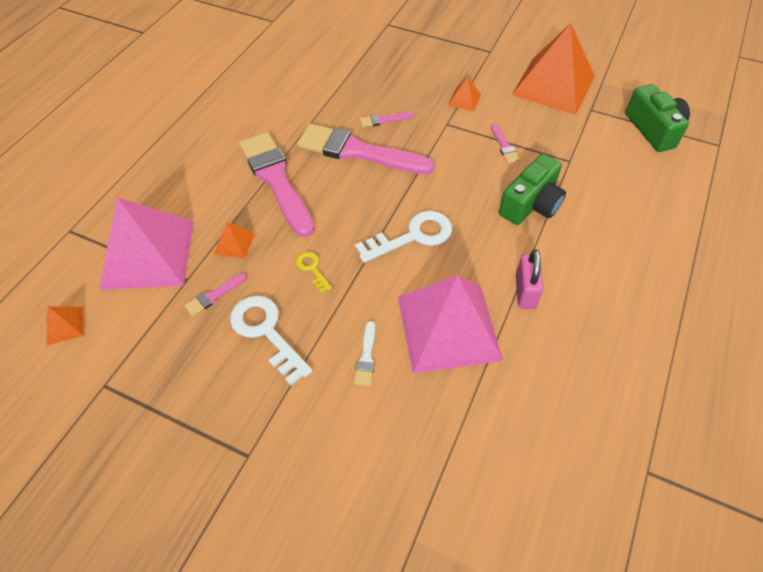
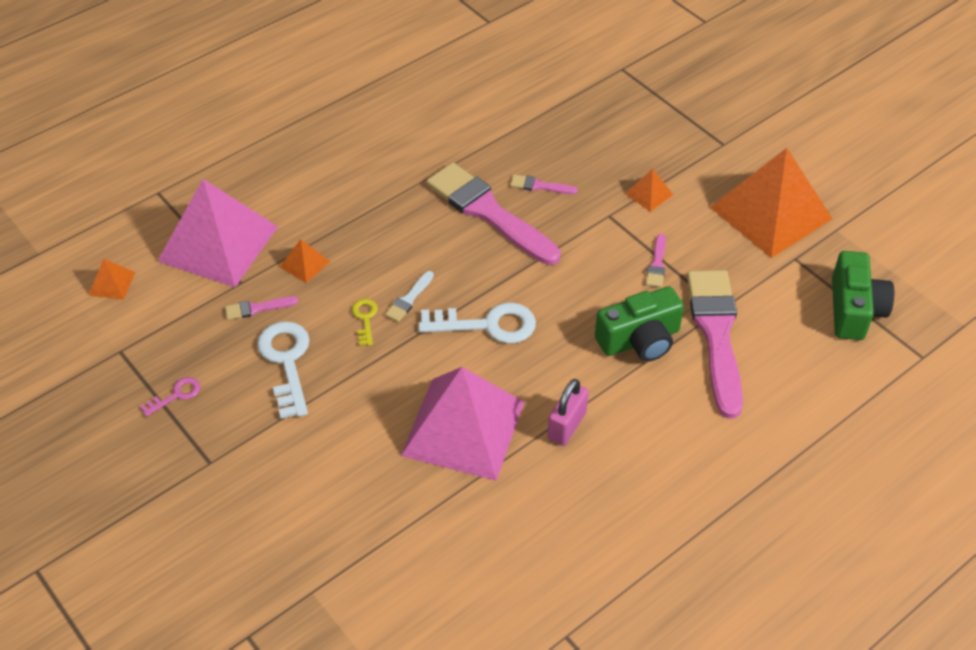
camera: 25 degrees right, 5 degrees down
(181, 404) = (176, 395): none -> pink key
(276, 179) = (383, 212): pink brush -> pink brush (716, 334)
(366, 357) = (365, 423): white brush -> white brush (409, 299)

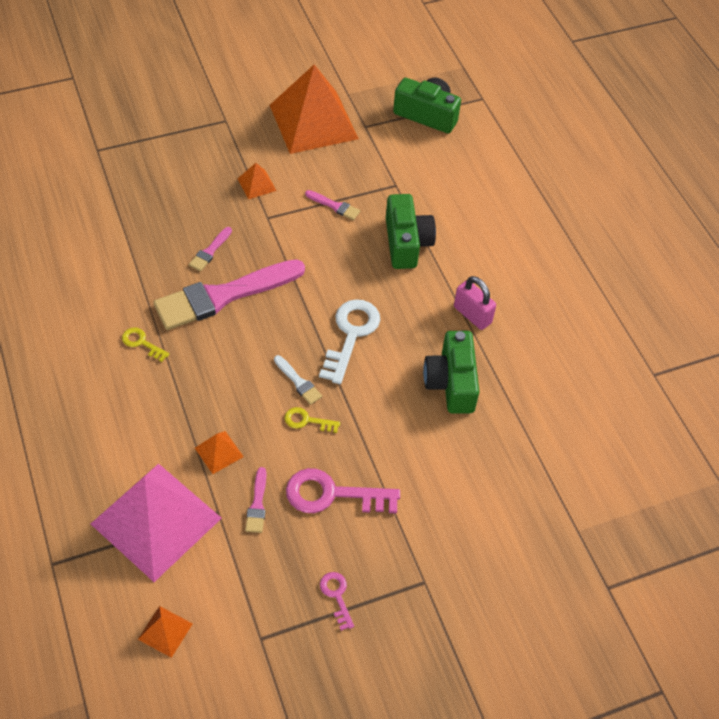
camera: 75 degrees left, 5 degrees up
(286, 362) = (332, 494): white key -> pink key
(405, 173) = (141, 343): none -> yellow key
(463, 428) = (451, 382): pink pyramid -> green camera
(716, 334) = (419, 197): pink brush -> none

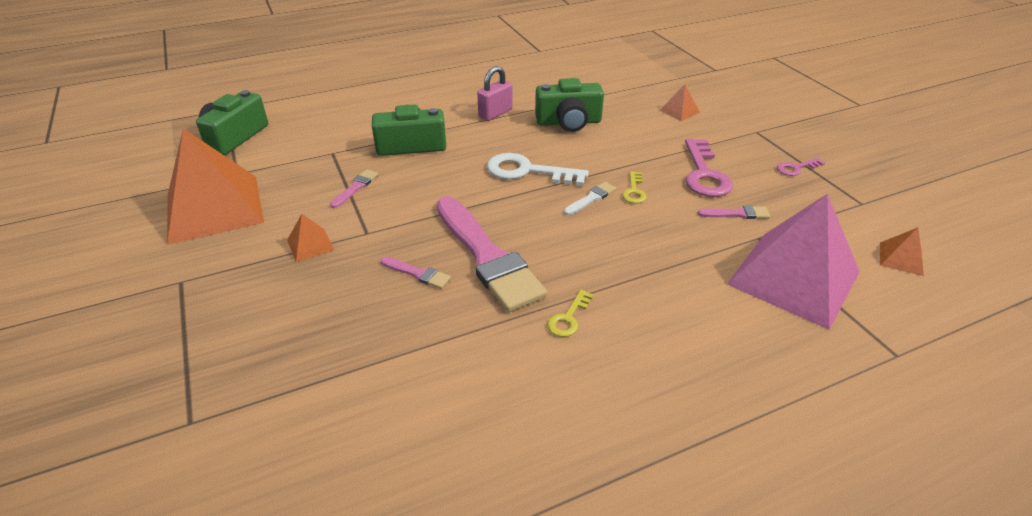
camera: 90 degrees left, 15 degrees down
(219, 452) = (692, 242): orange pyramid -> orange pyramid (679, 111)

